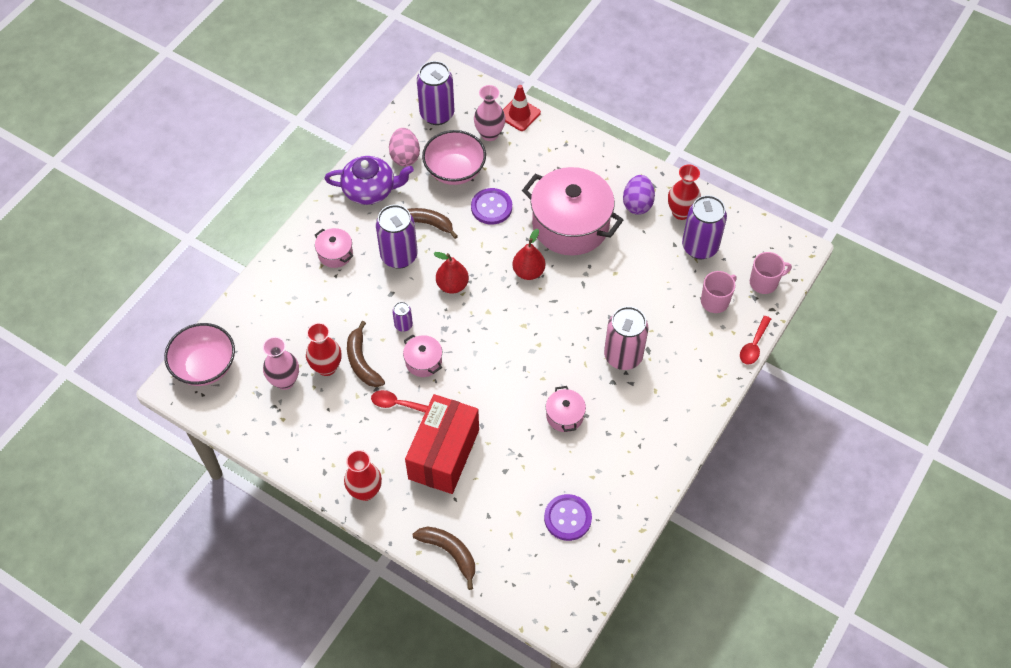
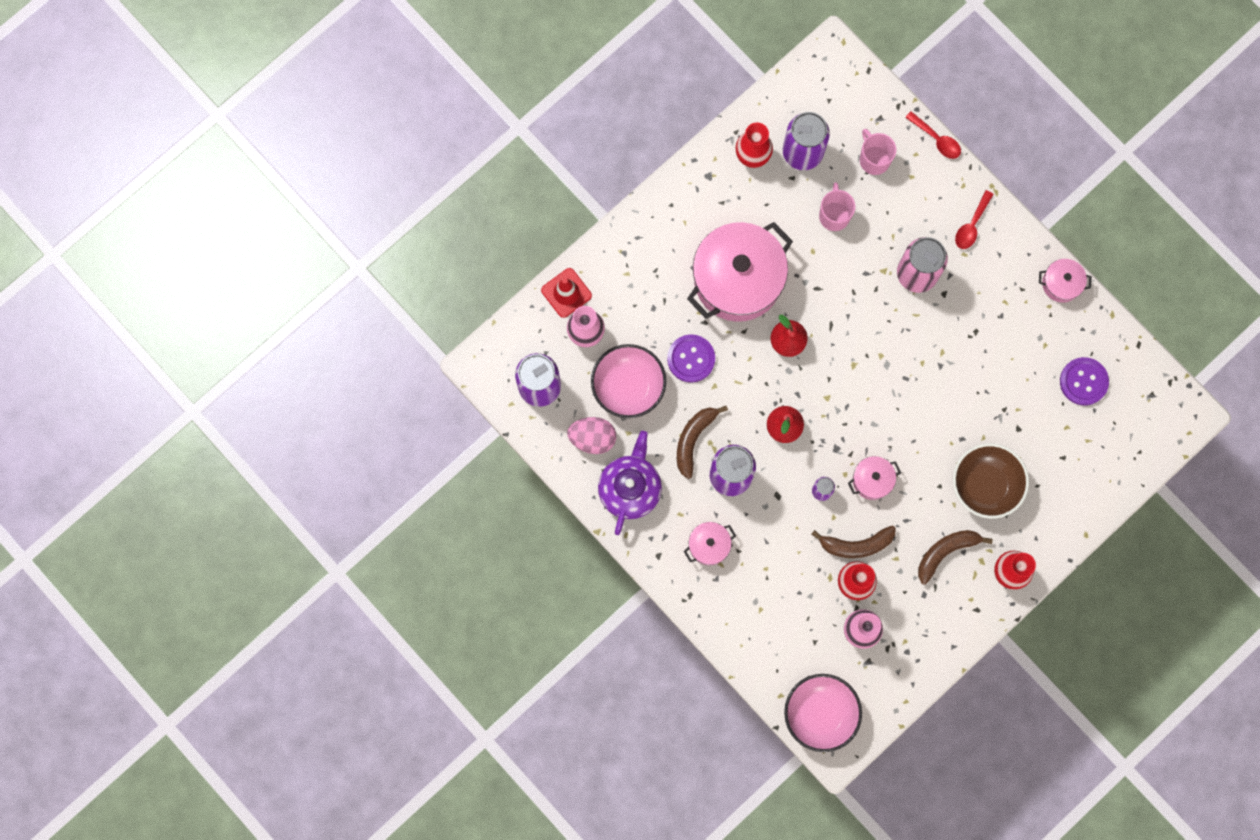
camera: 75 degrees left, 20 degrees up
(397, 404) = (916, 518): red spoon -> red spoon (971, 225)
(443, 454) = (985, 485): red box -> brown bowl
(450, 552) = (1093, 504): brown banana -> brown banana (946, 552)
(564, 416) = (971, 353): pink pot -> pink pot (1061, 284)
(637, 204) = (728, 200): purple egg -> none
(764, 282) = (864, 102): pink mug -> pink mug (834, 215)

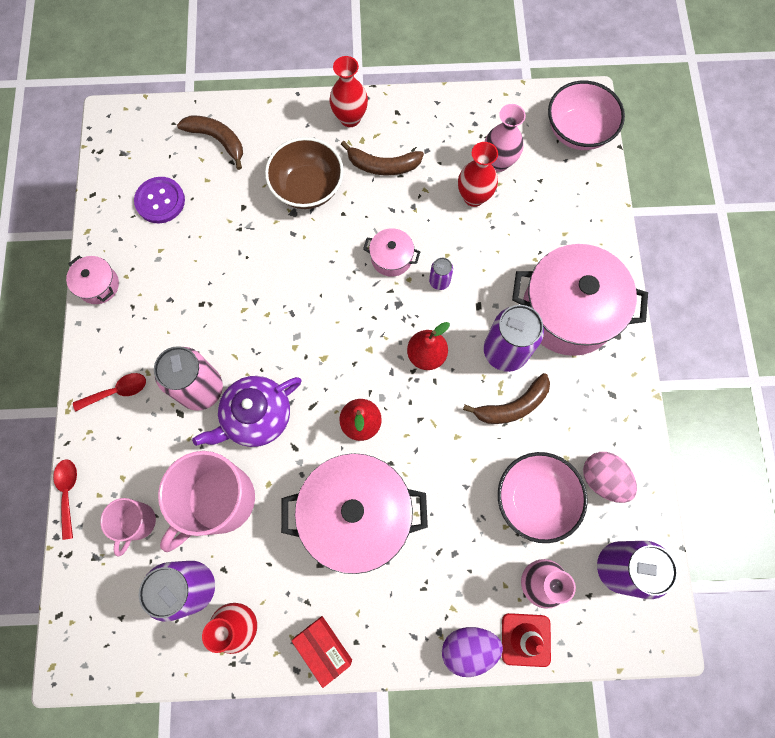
camera: 140 degrees left, 5 degrees down
(598, 259) = (468, 647): none -> purple egg
(630, 488) = (601, 409): purple teapot -> purple teapot (256, 416)
(688, 186) = (324, 648): none -> red box
(691, 359) = (458, 477): purple button -> none
(709, 545) = (568, 311): pink pot -> pink pot, size x2.24
(834, 215) = (220, 501): pink mug -> pink mug, size x1.88
(856, 545) = (447, 222): brown banana -> brown banana (217, 140)

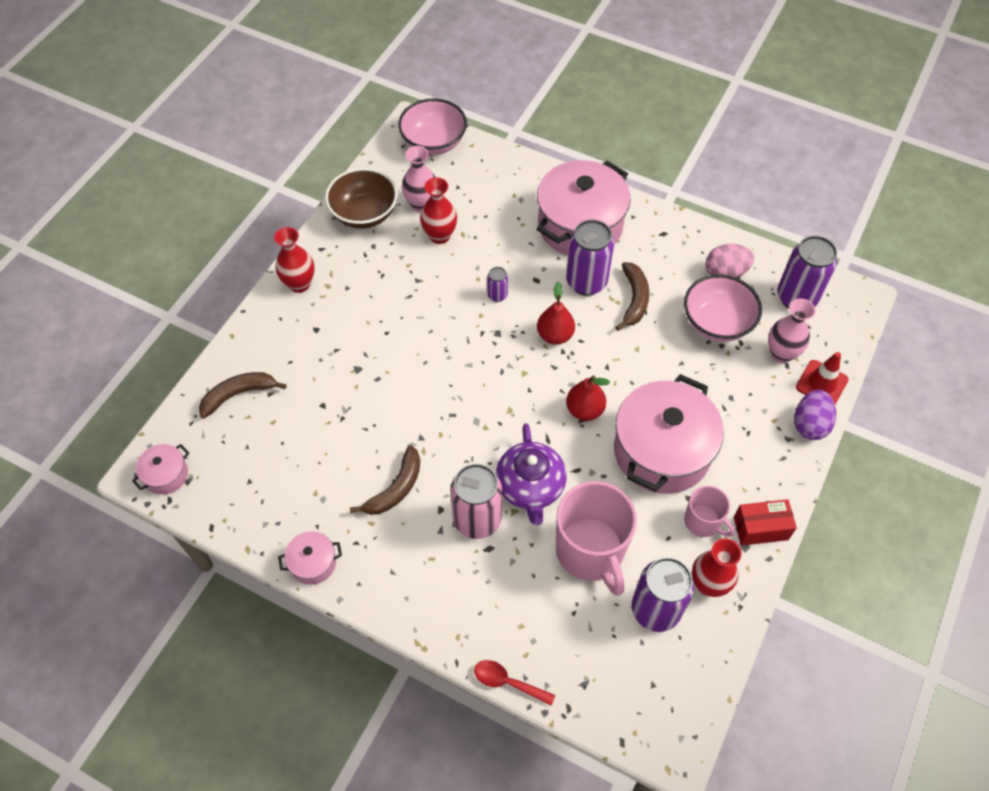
camera: 60 degrees left, 15 degrees down
(117, 391) = (433, 593): red spoon -> none
(137, 522) = (571, 631): pink mug -> pink mug (703, 522)
(160, 201) = (264, 470): purple button -> none
(307, 187) = (342, 347): brown bowl -> brown bowl (364, 214)
(383, 165) = (363, 283): brown banana -> brown banana (395, 488)
(391, 258) = (453, 318): pink pot -> pink pot (166, 475)

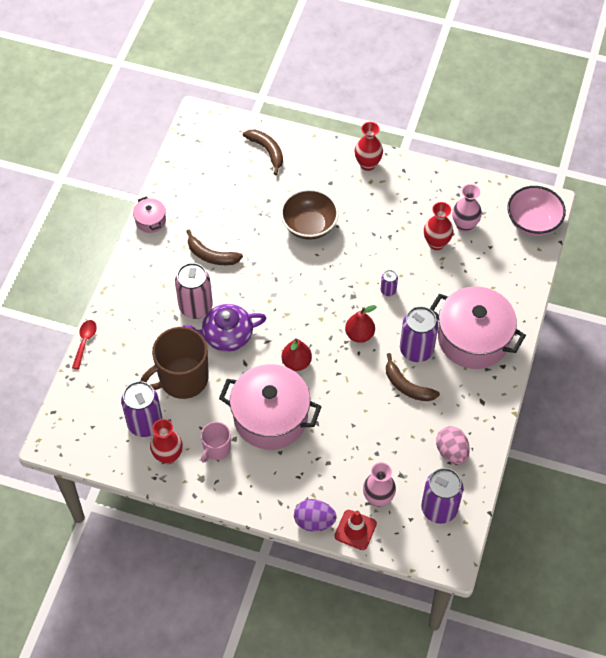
camera: 80 degrees right, 0 degrees up
(166, 475) = (199, 128): pink pot -> none
(364, 214) = (444, 190): brown bowl -> brown bowl (309, 225)
(590, 551) = (182, 379): pink mug -> brown mug
(634, 299) = (407, 386): brown banana -> brown banana turned 45 degrees clockwise
(716, 323) = (398, 448): pink bowl -> none
(760, 528) = (217, 488): red box -> none

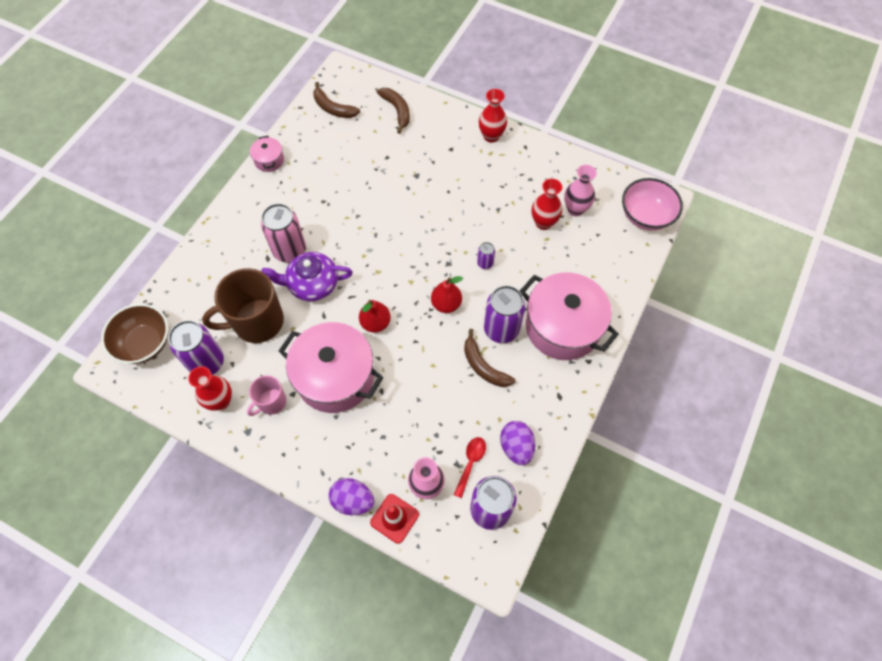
camera: 10 degrees right, 5 degrees up
(85, 342) = (172, 269): red spoon -> red spoon (470, 463)
(211, 255) = (318, 202): brown banana -> brown banana (333, 108)
(309, 225) = (421, 187): brown bowl -> brown bowl (144, 343)
(451, 452) = (516, 447): pink egg -> purple egg

